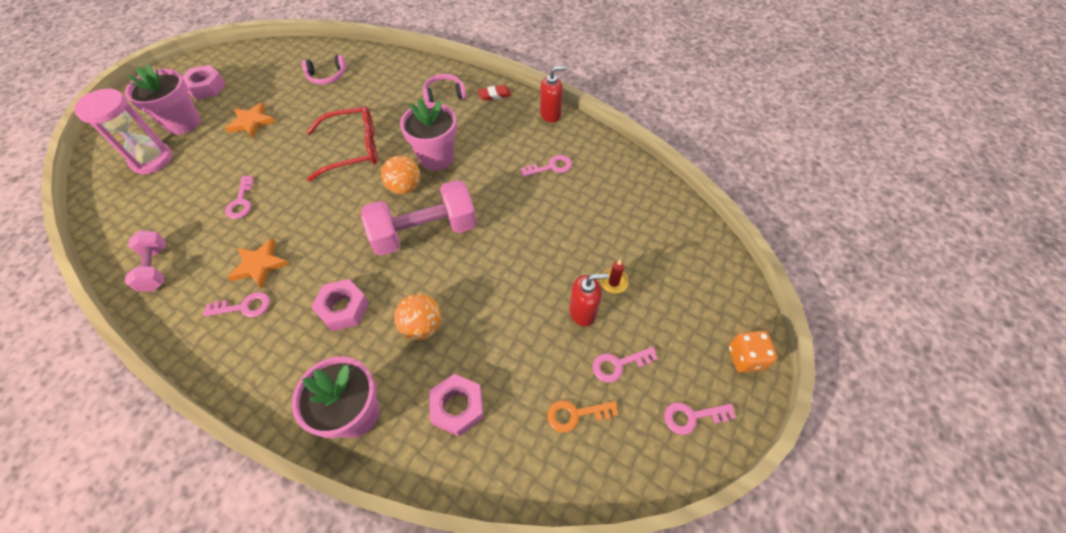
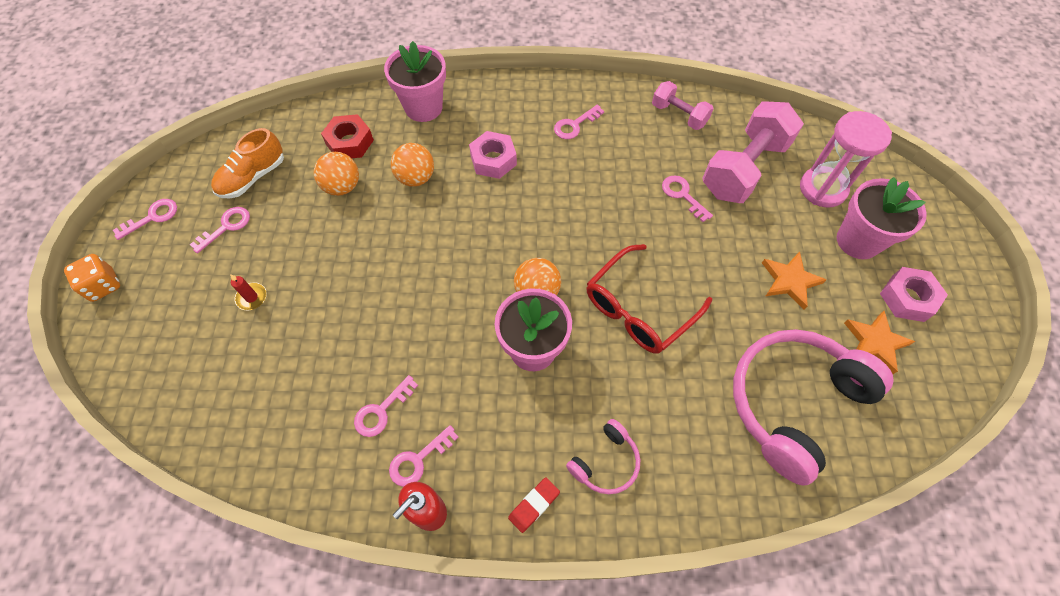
camera: 150 degrees right, 5 degrees up
(260, 265) = (598, 156): orange star -> orange star (875, 342)
(327, 76) = (793, 402): pink headphones -> pink headphones, size x2.17
(425, 232) = (476, 255): pink dumbbell -> pink dumbbell (744, 168)
(457, 407) = (350, 142): pink nut -> red nut
(493, 353) = (342, 187): none -> orange ball
(542, 136) = (418, 460): none -> pink key
(575, 414) = (253, 177): orange key -> orange shoe
(583, 312) = (274, 255): red soap dispenser -> none

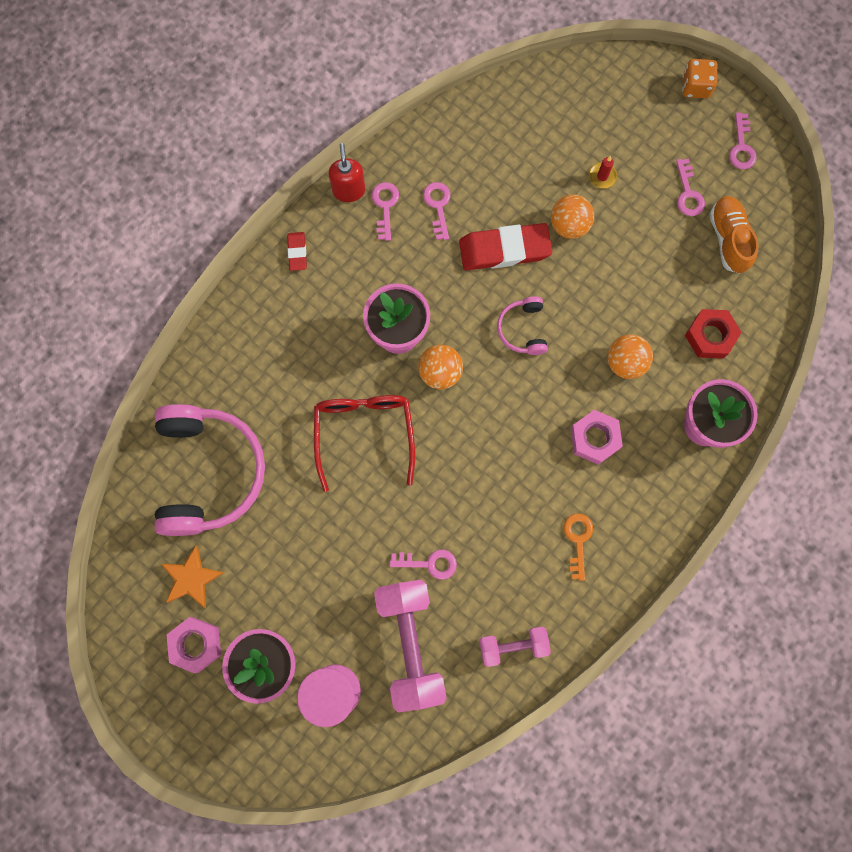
camera: 130 degrees right, 15 degrees up
(342, 187) = (662, 300): orange ball -> orange ball (569, 225)
(384, 323) = (504, 249): none -> red eraser
(575, 125) = (578, 540): pink key -> orange key
(606, 462) = (283, 315): pink headphones -> pink headphones (522, 329)
(789, 281) = (287, 568): orange star -> none

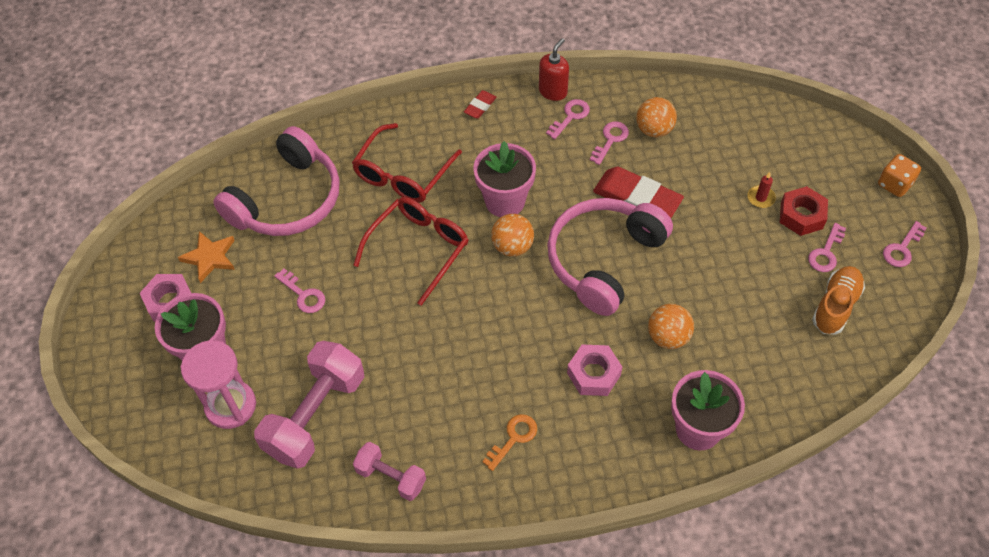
camera: 40 degrees right, 20 degrees down
(288, 371) = (403, 173): none -> red glasses
(429, 563) = (383, 369): pink key -> pink key (303, 295)
(522, 329) = (603, 260): pink headphones -> pink headphones, size x2.17
(569, 225) = (704, 214): orange ball -> orange ball (654, 130)
(710, 336) = (759, 366): red nut -> red nut (801, 215)

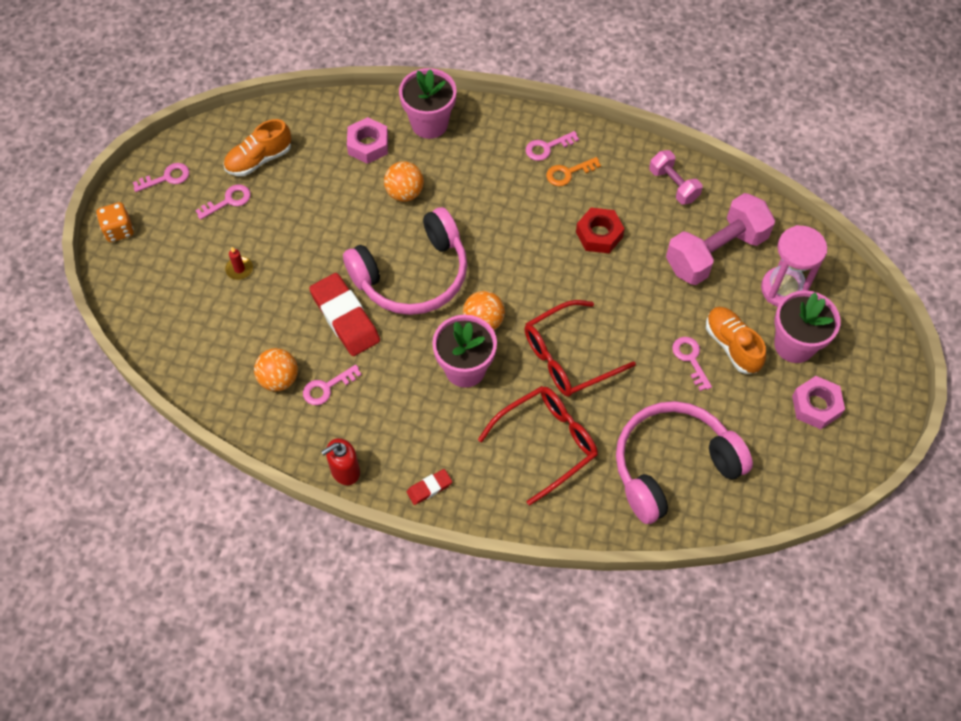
camera: 155 degrees left, 5 degrees up
(210, 257) = (767, 435): orange star -> none
(267, 324) = (732, 345): none -> orange shoe
(570, 116) = (347, 432): pink key -> pink key (547, 147)
(594, 374) = (480, 191): pink nut -> pink nut (368, 145)
(801, 215) = (219, 239): red nut -> red nut (599, 234)

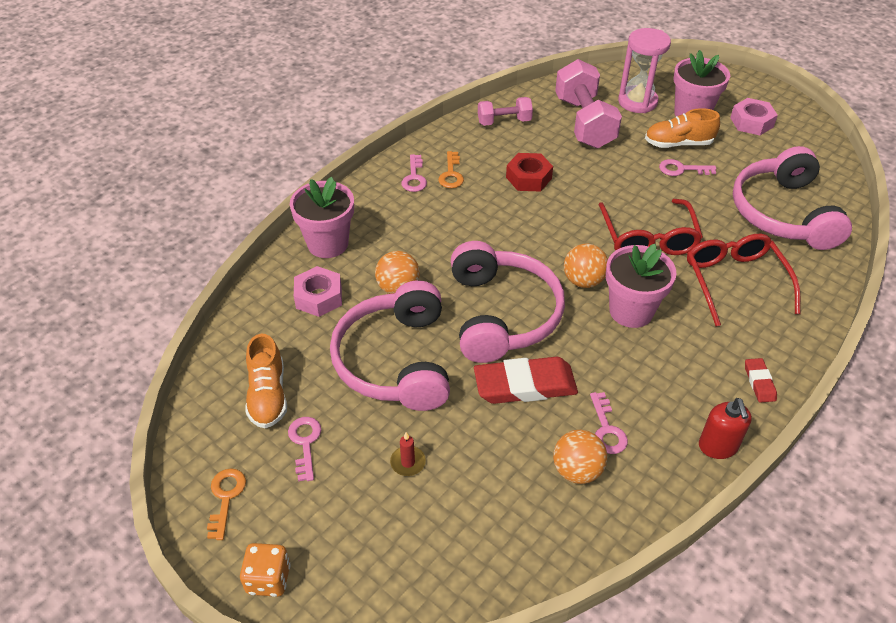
camera: 65 degrees left, 15 degrees down
(166, 178) = (226, 497): pink key -> orange key
(328, 222) = (395, 360): none -> pink headphones

